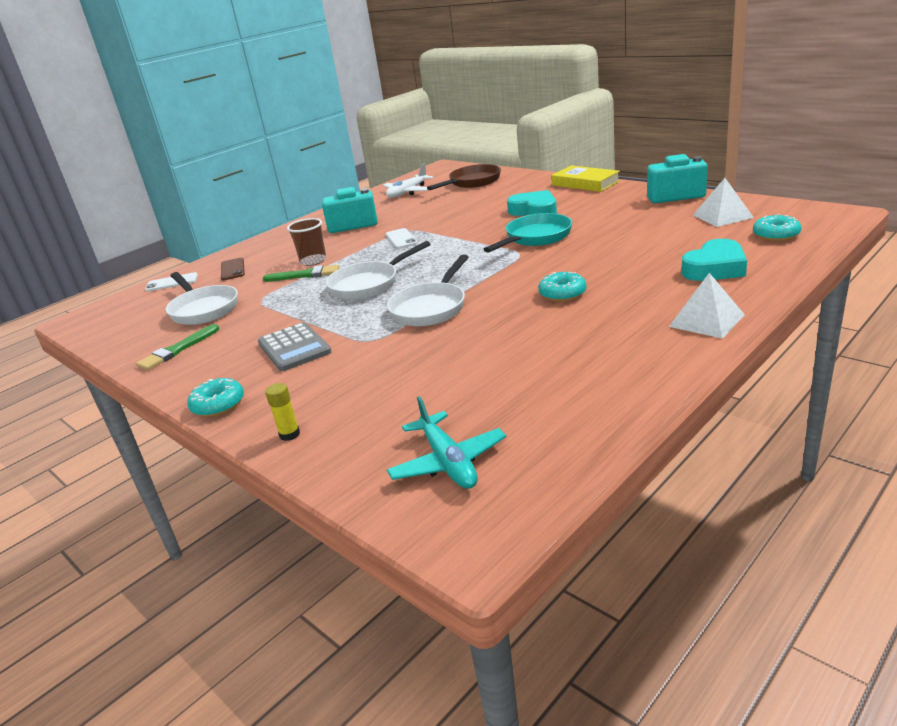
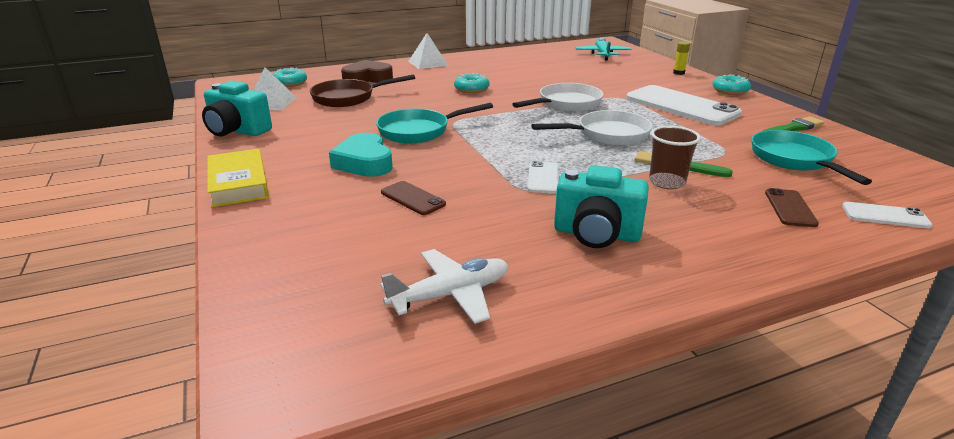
camera: 160 degrees left, 0 degrees up
(203, 309) = (794, 160): white pan -> turquoise pan
(294, 348) = (681, 106): grey calculator -> white phone
(471, 208) = (412, 198): none -> brown phone
(472, 182) = (326, 266): brown pan -> brown pan (348, 98)
(715, 268) = (367, 78): turquoise heart -> brown heart

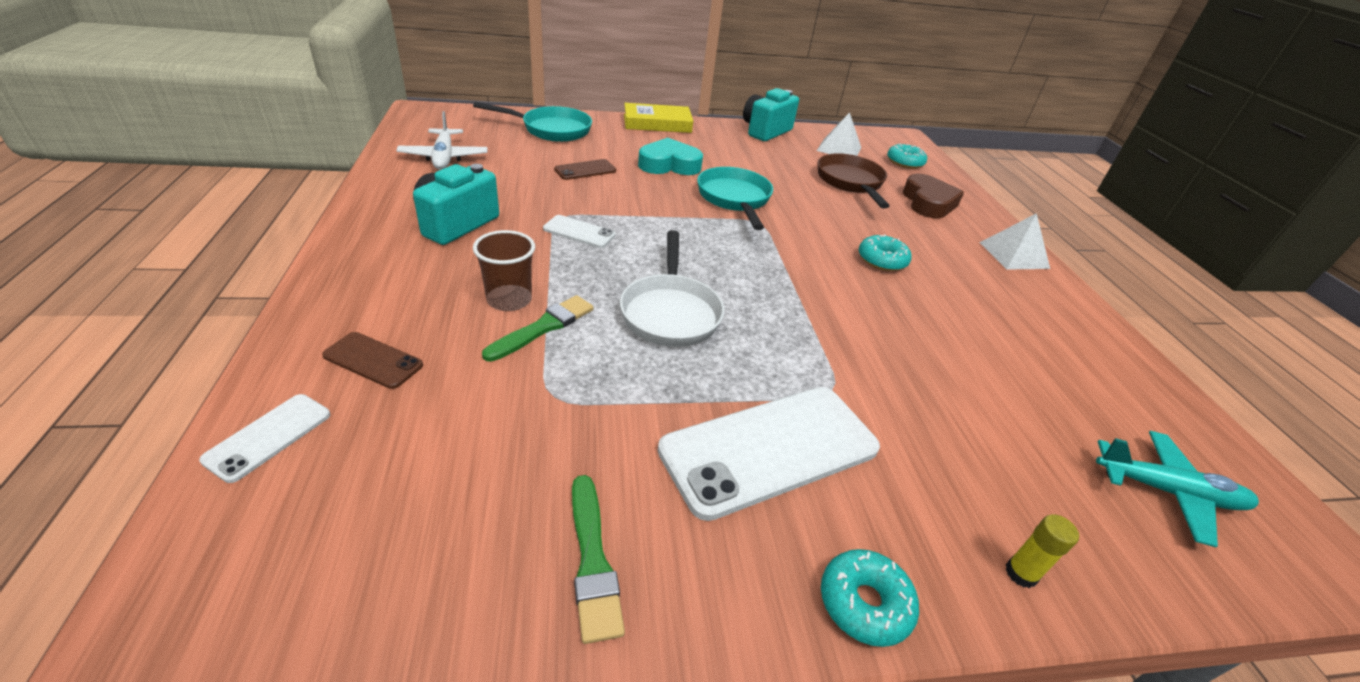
camera: 100 degrees right, 10 degrees up
(566, 104) = (805, 319): white pan -> none
(794, 160) = (474, 459): turquoise pan -> turquoise pan (551, 129)

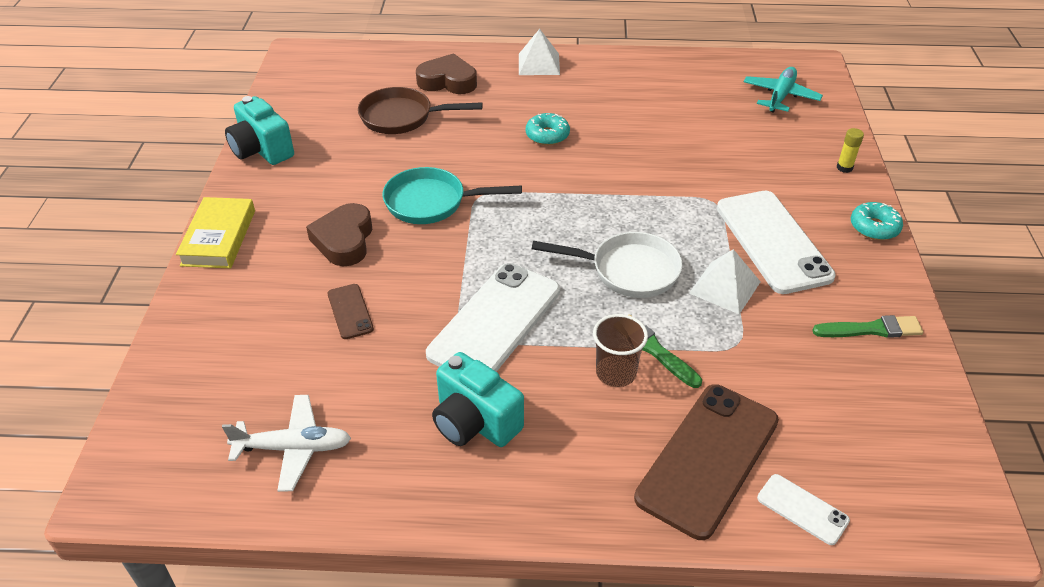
camera: 75 degrees left, 5 degrees up
(373, 360) = (708, 459): brown phone -> brown phone, size x2.16
(551, 129) = (219, 340): turquoise pan -> none
(579, 232) = (495, 322): white phone -> white phone, size x2.16
(669, 165) = (344, 240): turquoise heart -> brown heart
(839, 149) = (320, 106): white pyramid -> white pyramid (725, 287)
(904, 162) = (360, 71): turquoise donut -> none

